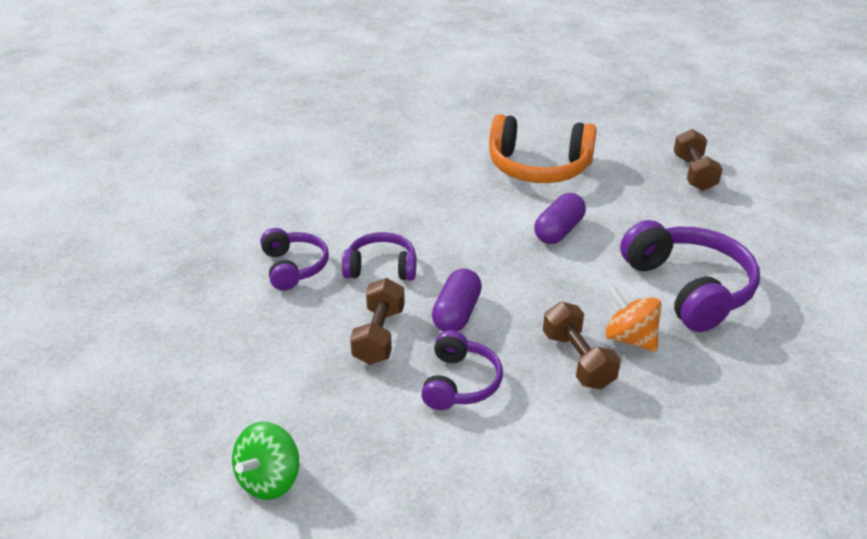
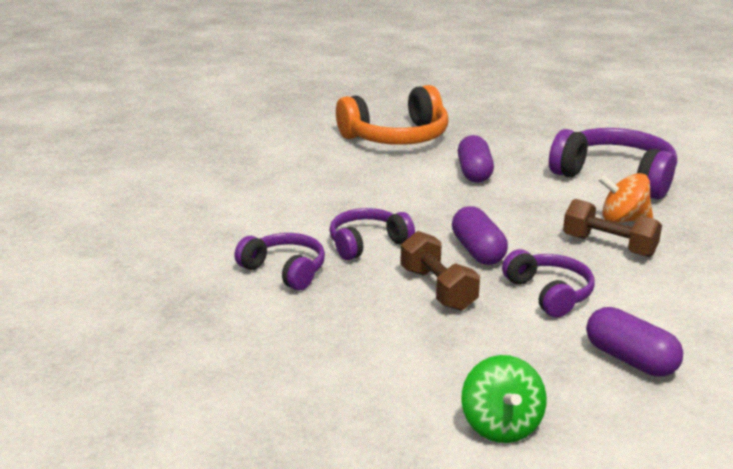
camera: 35 degrees left, 10 degrees down
(441, 479) = (630, 359): none -> purple capsule
(693, 173) = (516, 110): brown dumbbell -> none

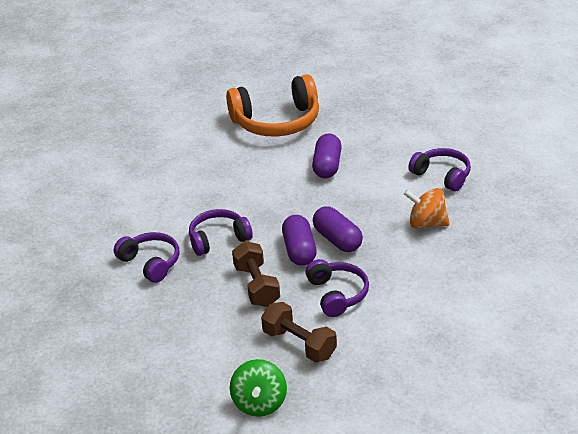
camera: 10 degrees right, 10 degrees up
(609, 246) = (403, 250): brown dumbbell -> brown dumbbell (299, 344)
(615, 177) = (442, 175): purple headphones -> purple headphones, size x0.59
(630, 359) = (370, 356): purple capsule -> purple capsule (337, 240)

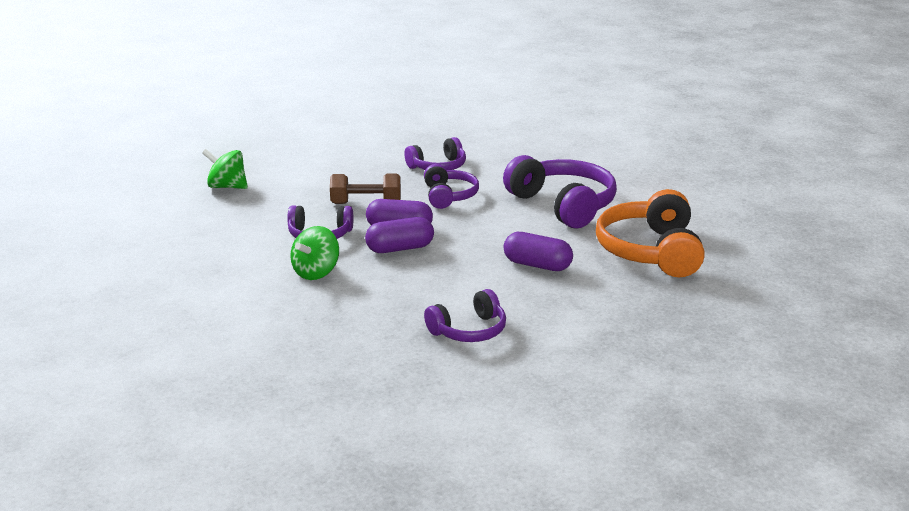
camera: 105 degrees right, 10 degrees down
(211, 173) = (563, 205): none -> purple headphones
(299, 344) = (274, 210): brown dumbbell -> none
(406, 273) = (316, 272): none -> green spinning top
(426, 223) = (386, 300): orange spinning top -> none

